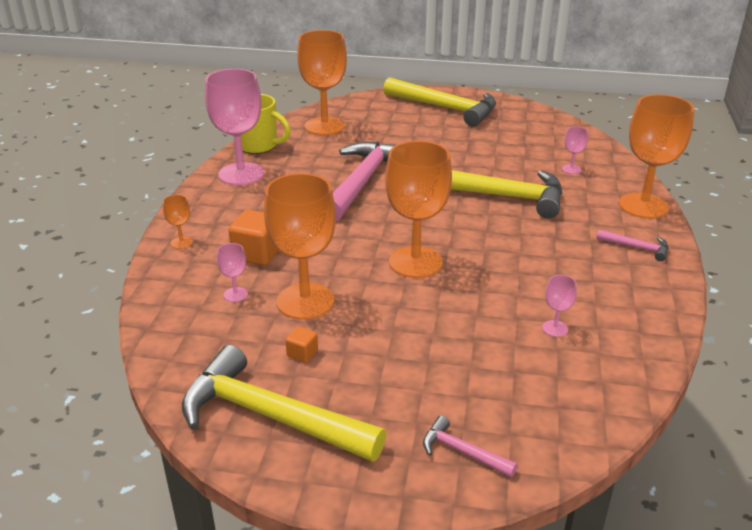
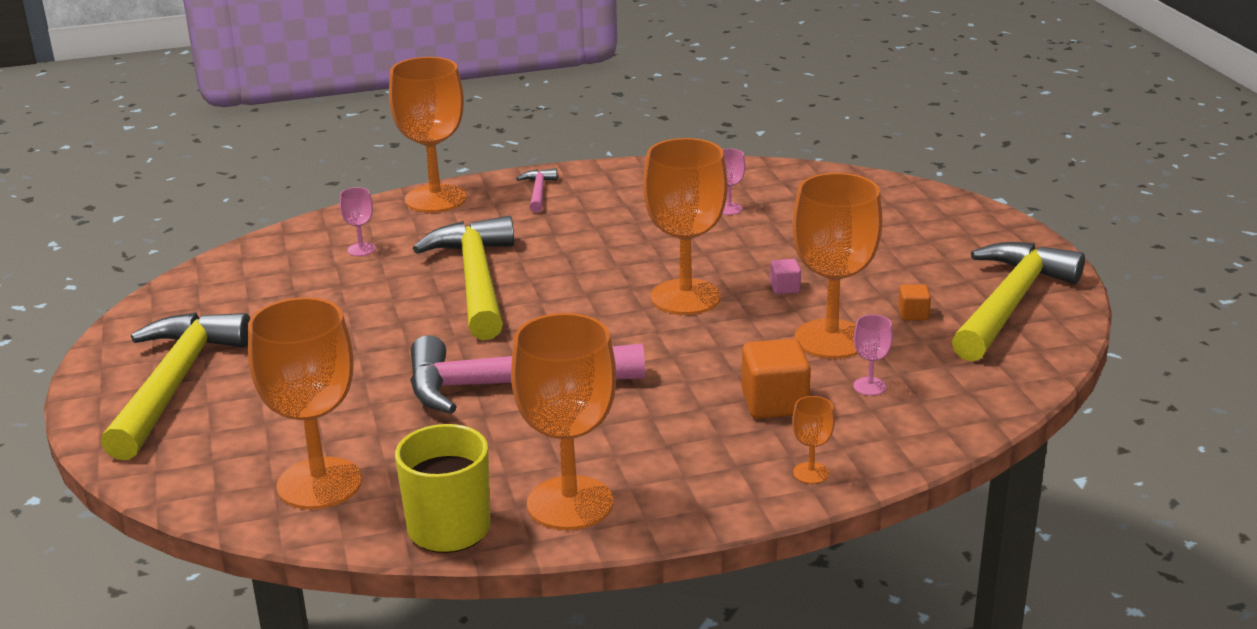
camera: 115 degrees left, 5 degrees down
(241, 174) = (570, 503): pink goblet -> orange goblet
(270, 416) = (1010, 303): yellow hammer -> yellow hammer turned 150 degrees counterclockwise
(393, 308) = (785, 288): none -> pink cube
(462, 452) = (935, 217): pink hammer -> none

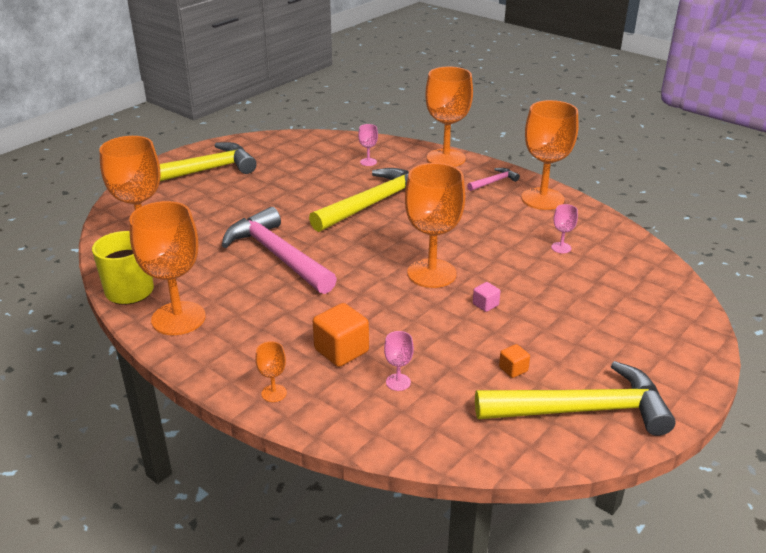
camera: 55 degrees right, 5 degrees up
(831, 339) = (441, 345): orange goblet -> orange goblet (542, 199)

